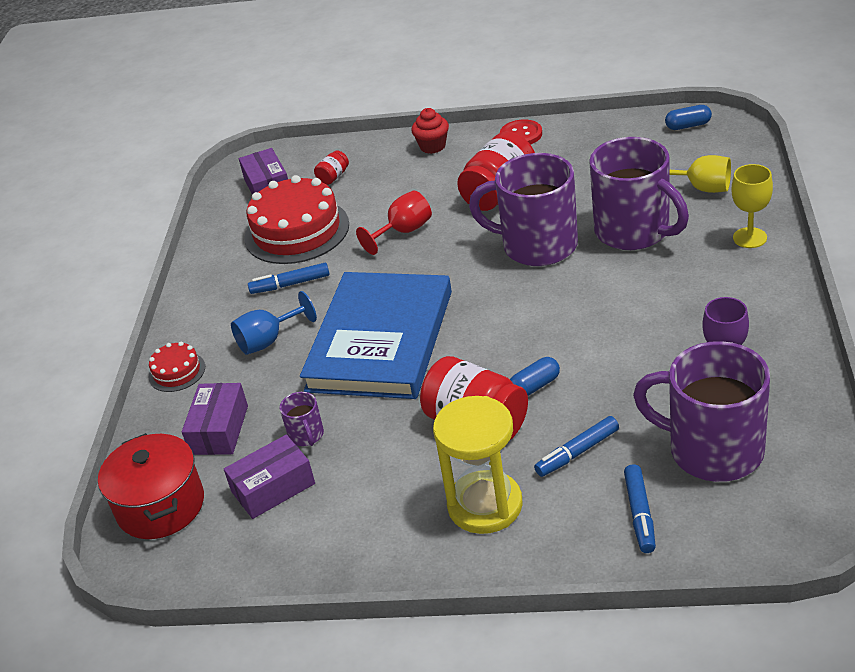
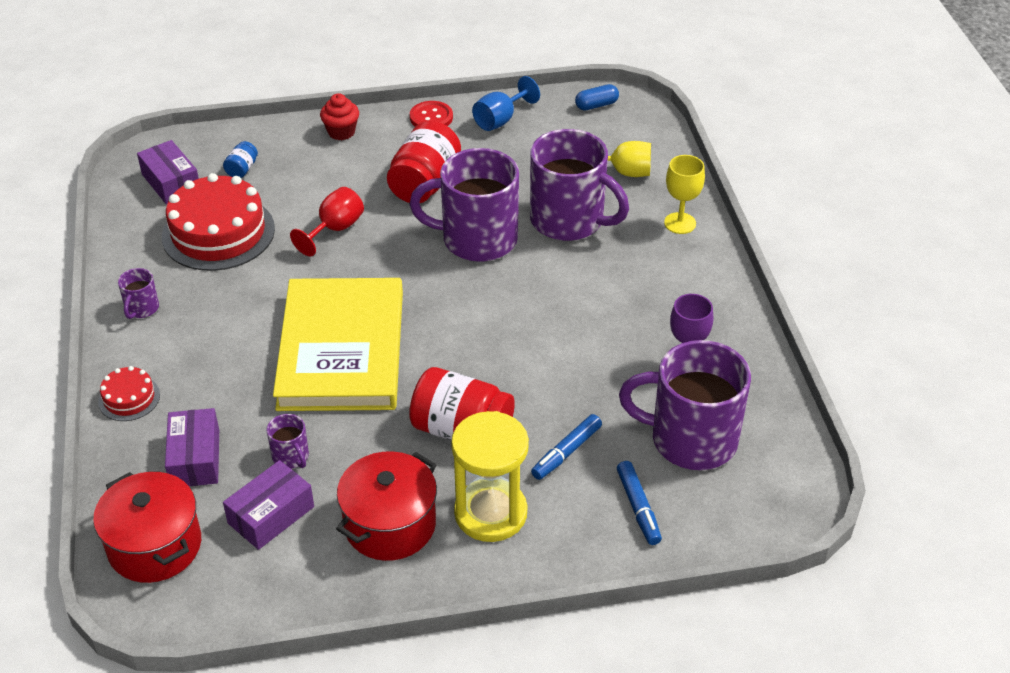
camera: 20 degrees left, 5 degrees up
(210, 294) = (141, 309): none -> purple mug
(268, 341) = (221, 357): blue goblet -> blue goblet (500, 120)
(290, 284) = (227, 293): blue marker -> none
(333, 177) = (242, 169): red jar -> blue jar
(380, 340) = (341, 350): blue book -> yellow book
(382, 507) = (390, 524): none -> red pot
(535, 386) = (510, 388): blue capsule -> none

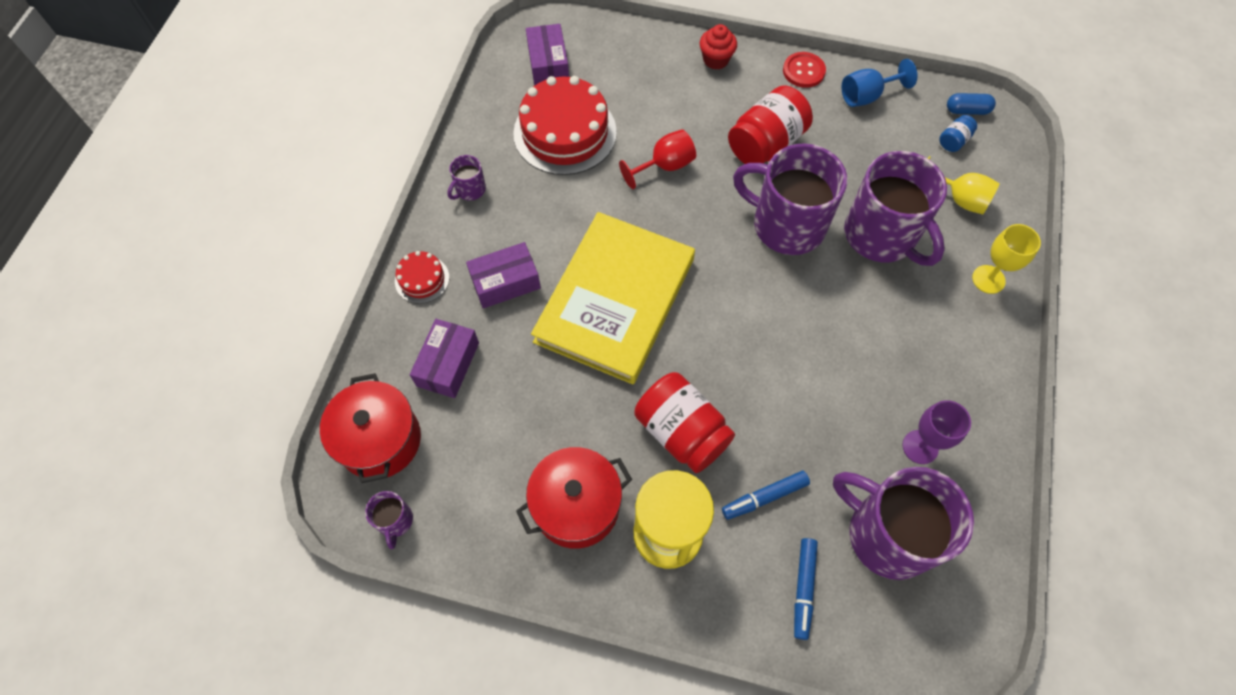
camera: 25 degrees right, 20 degrees up
(242, 169) = (613, 71): blue jar -> blue jar (953, 141)
(271, 515) = (483, 451): purple box -> purple box (505, 282)
(291, 457) = (525, 397): purple mug -> purple mug (395, 521)

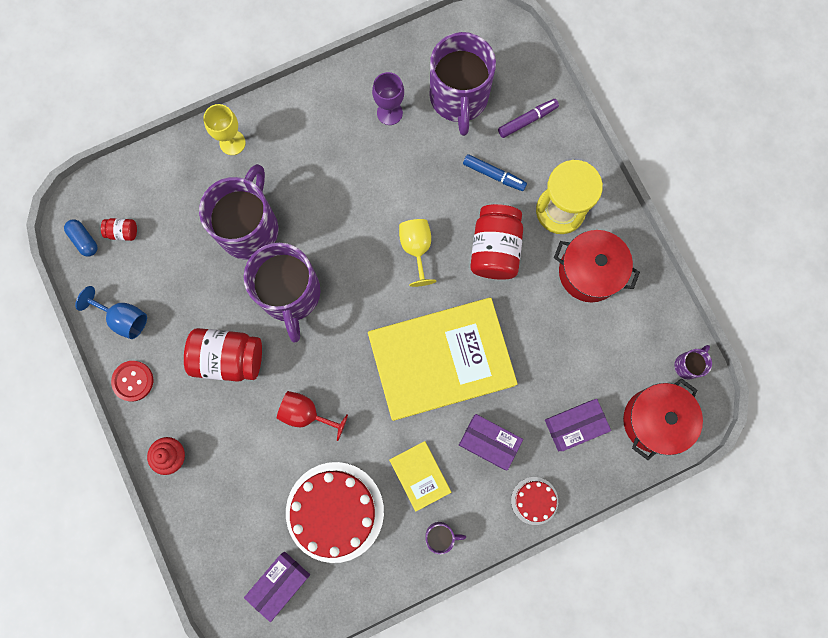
camera: 130 degrees left, 15 degrees up
(532, 210) = (420, 475): none -> yellow book
(803, 589) = (527, 120): blue marker -> purple marker
(953, 141) = (123, 232): blue jar -> red jar
(959, 199) = (176, 198): yellow goblet -> yellow goblet (416, 248)

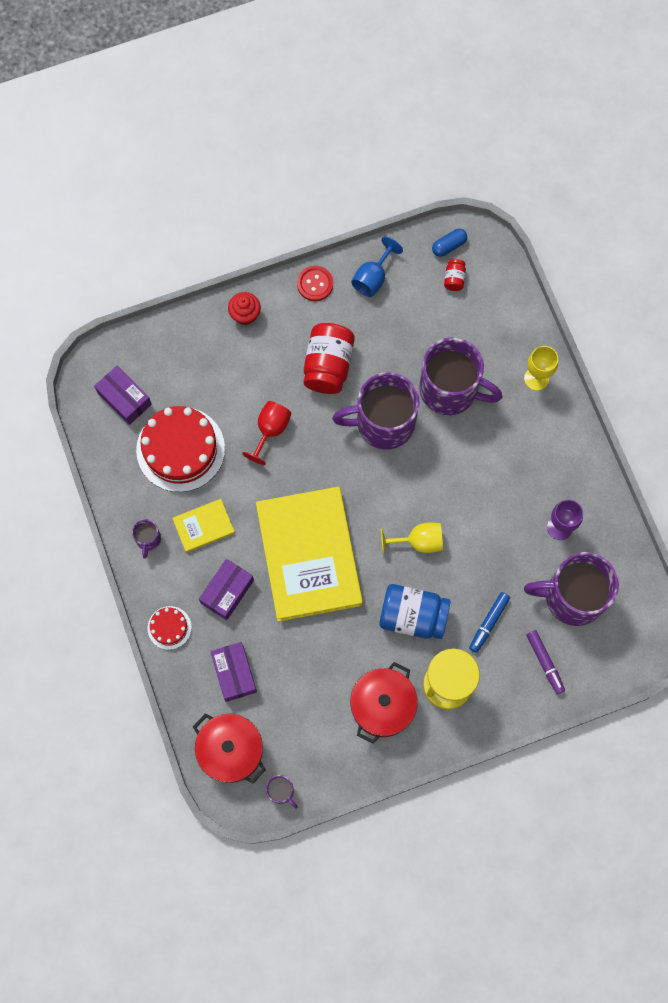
camera: 95 degrees right, 5 degrees down
(495, 249) = (413, 616): red jar -> blue jar

